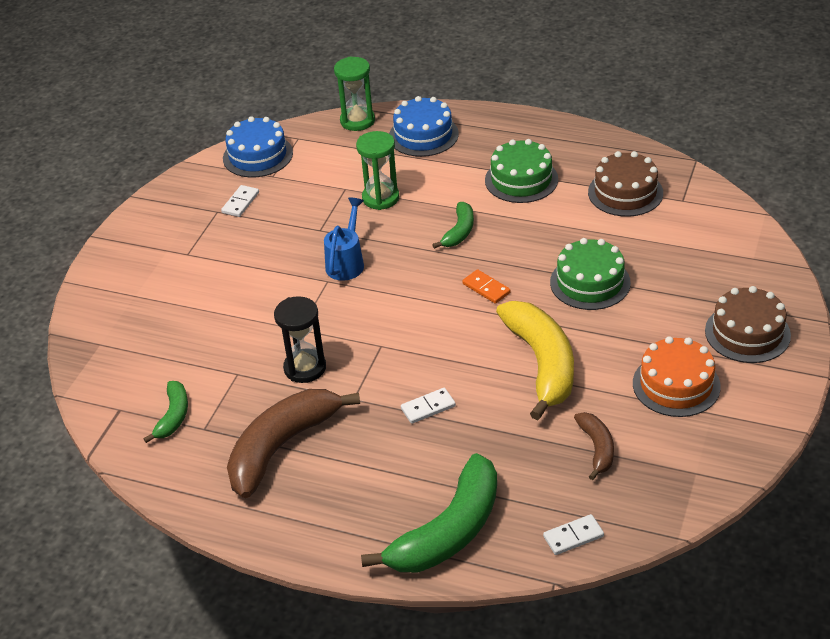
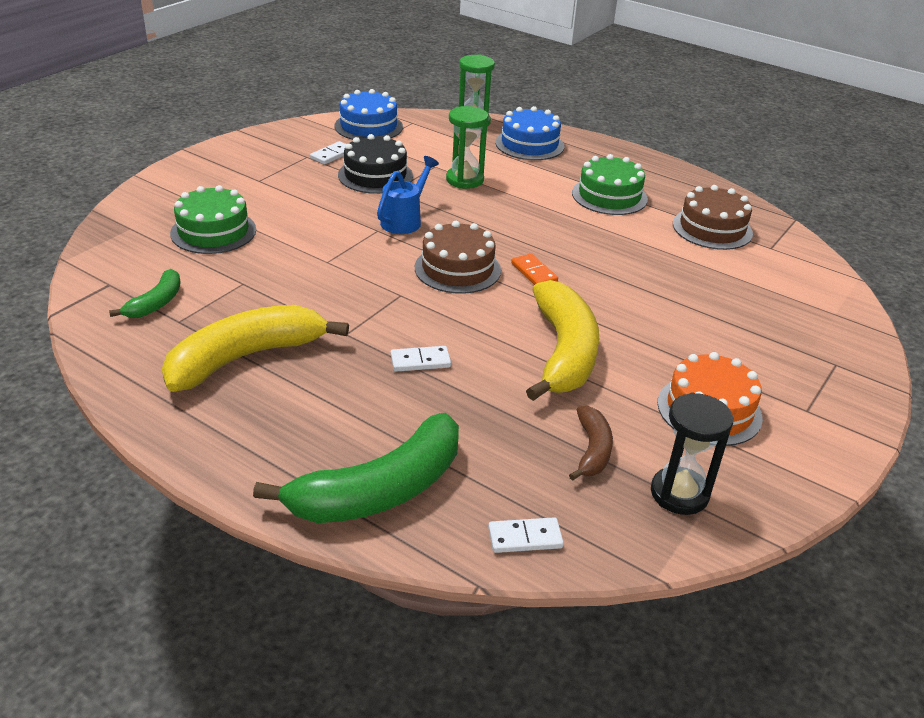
camera: 10 degrees right, 5 degrees down
(281, 447) = (245, 357): brown banana -> yellow banana
(294, 216) = (375, 175): none -> black cake
(305, 368) = (312, 295): black hourglass -> black hourglass (679, 493)
(459, 231) = (528, 221): green banana -> none
(590, 282) = (646, 293): green cake -> green cake (213, 231)
(747, 333) = (809, 380): brown cake -> brown cake (457, 269)

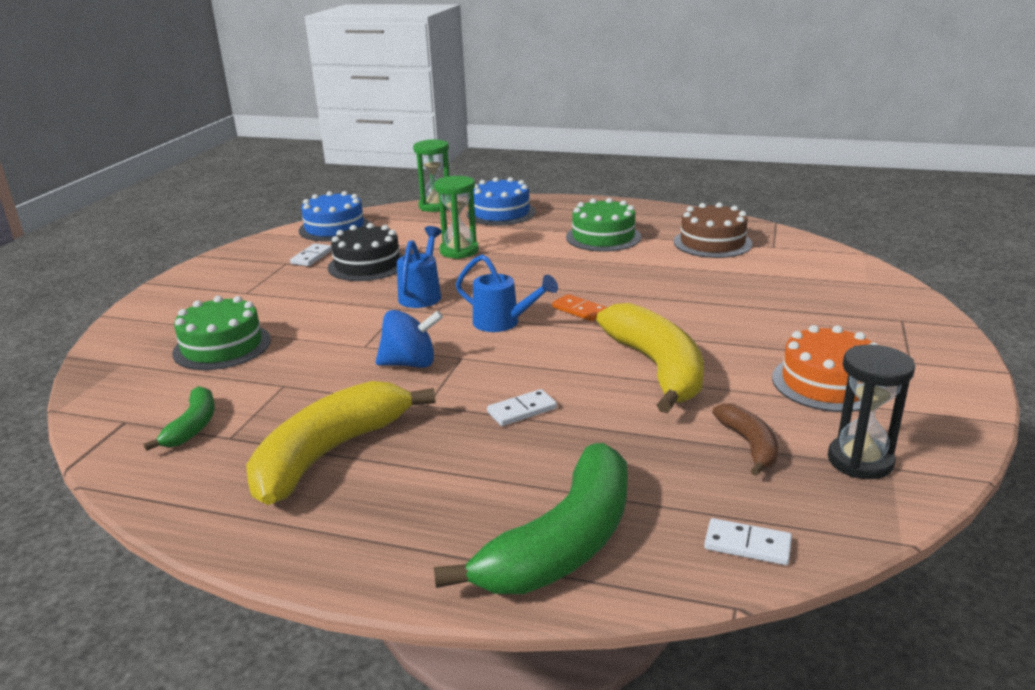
camera: 15 degrees left, 10 degrees down
(355, 289) = (410, 363): none -> blue spinning top
(457, 269) = (503, 323): brown cake -> blue watering can
(525, 538) = (747, 545): white domino -> white domino turned 45 degrees clockwise

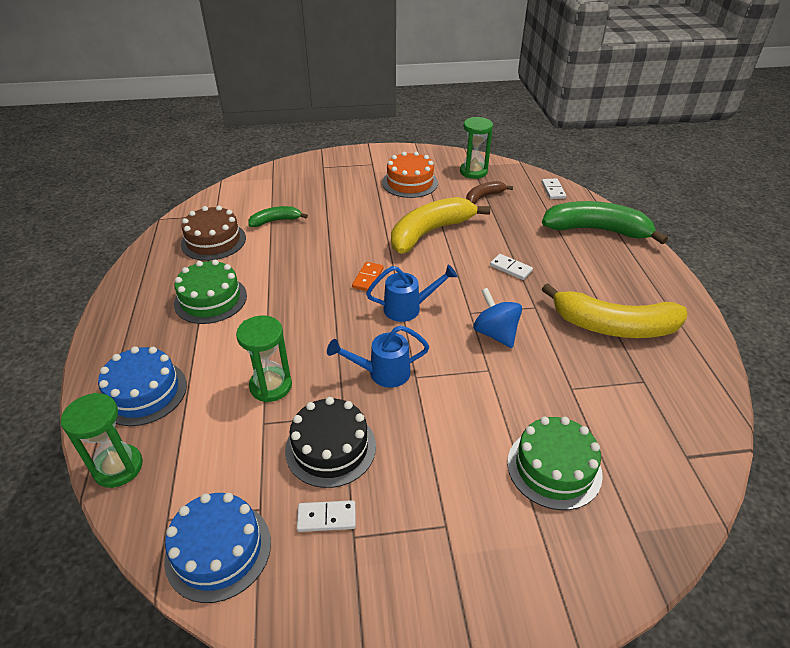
camera: 115 degrees left, 15 degrees up
(193, 426) = (653, 409): green banana -> green banana (275, 221)
(503, 323) = (408, 308): blue watering can -> blue watering can turned 75 degrees clockwise
(860, 461) = (473, 172): black hourglass -> green hourglass

